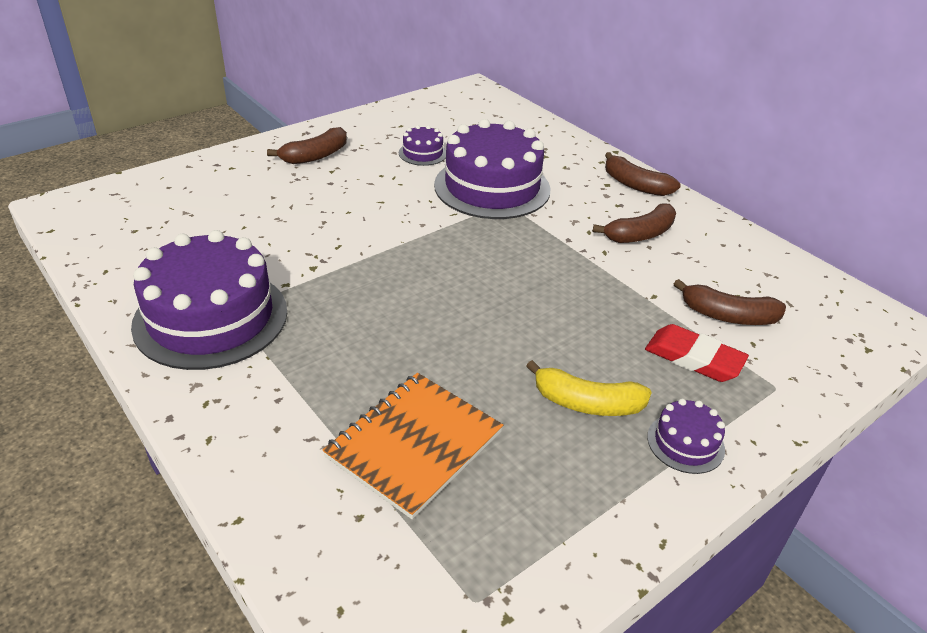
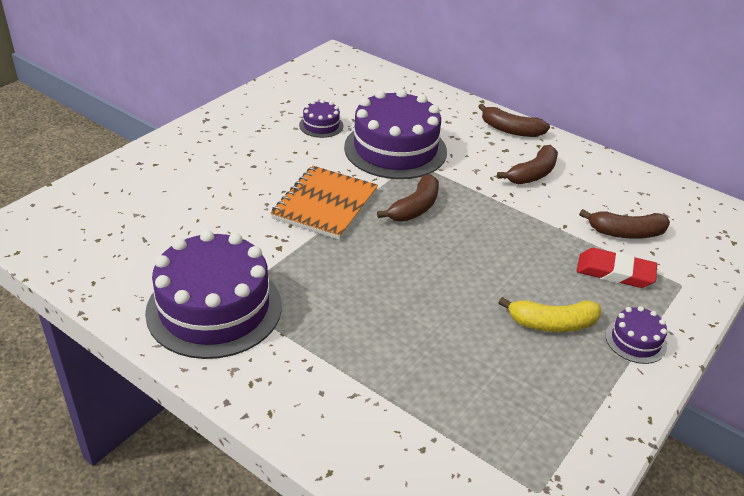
camera: 15 degrees left, 0 degrees up
(315, 156) = (226, 141): brown banana -> brown banana (415, 208)
(414, 444) = (437, 383): orange notebook -> orange notebook (325, 204)

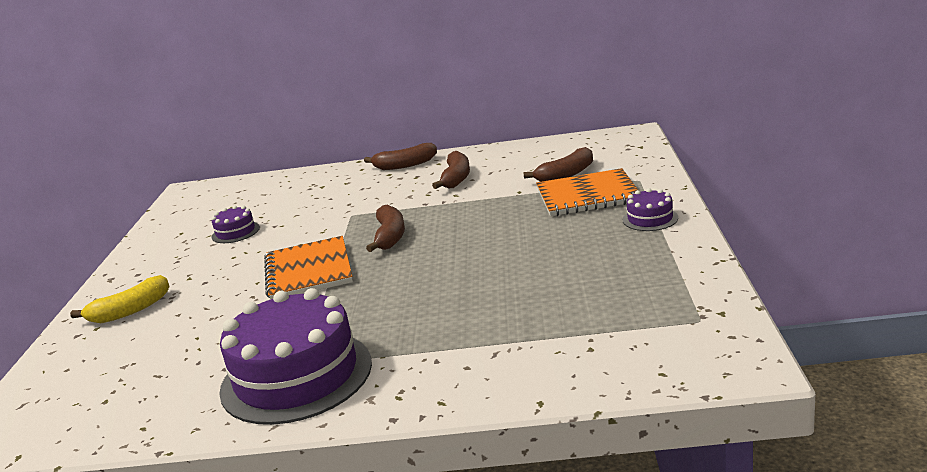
camera: 30 degrees left, 15 degrees down
(395, 149) = (324, 215): purple cake -> none
(552, 324) = (583, 240): yellow banana -> yellow banana (130, 311)
(615, 272) = (587, 196): red eraser -> orange notebook

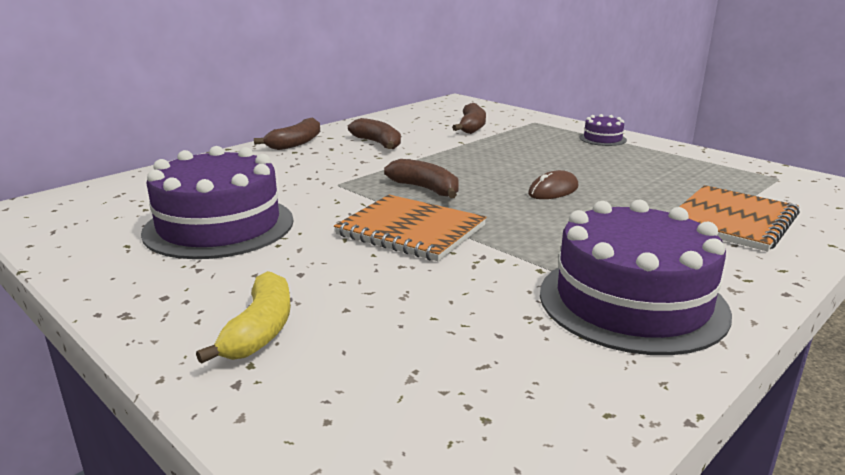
camera: 50 degrees left, 0 degrees up
(235, 232) = (219, 226): purple cake -> purple cake, size x2.25
(467, 266) = (553, 190): none -> brown mouse
(587, 196) = (523, 135): orange notebook -> orange notebook (732, 220)

